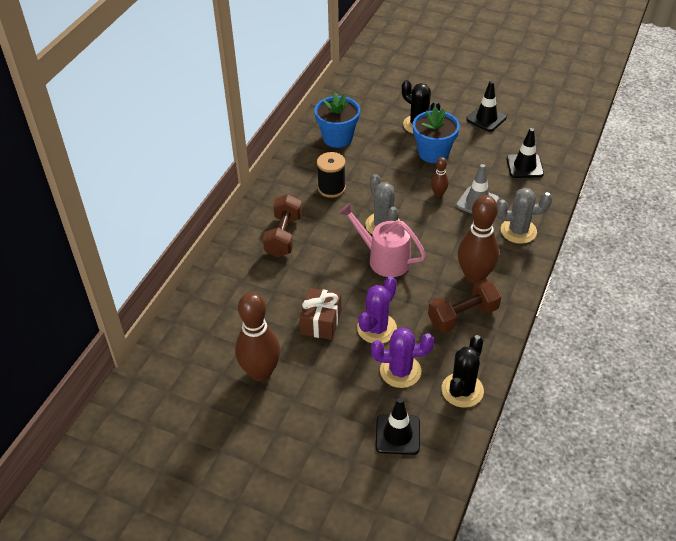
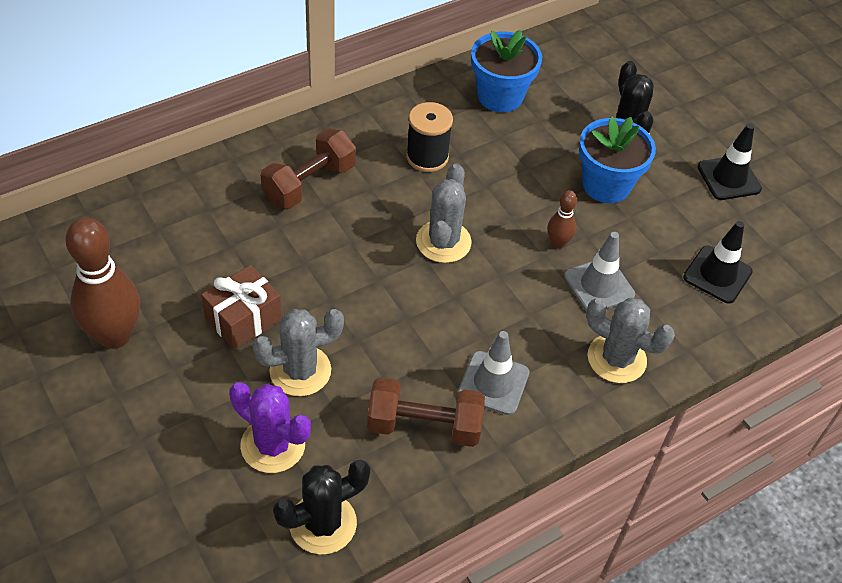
camera: 30 degrees right, 5 degrees up
(377, 328) = (300, 371): purple cactus -> grey cactus
(384, 259) = (400, 287): pink watering can -> none
(397, 434) = (187, 524): black traffic cone -> none
(474, 276) = (493, 383): brown bowling pin -> grey traffic cone

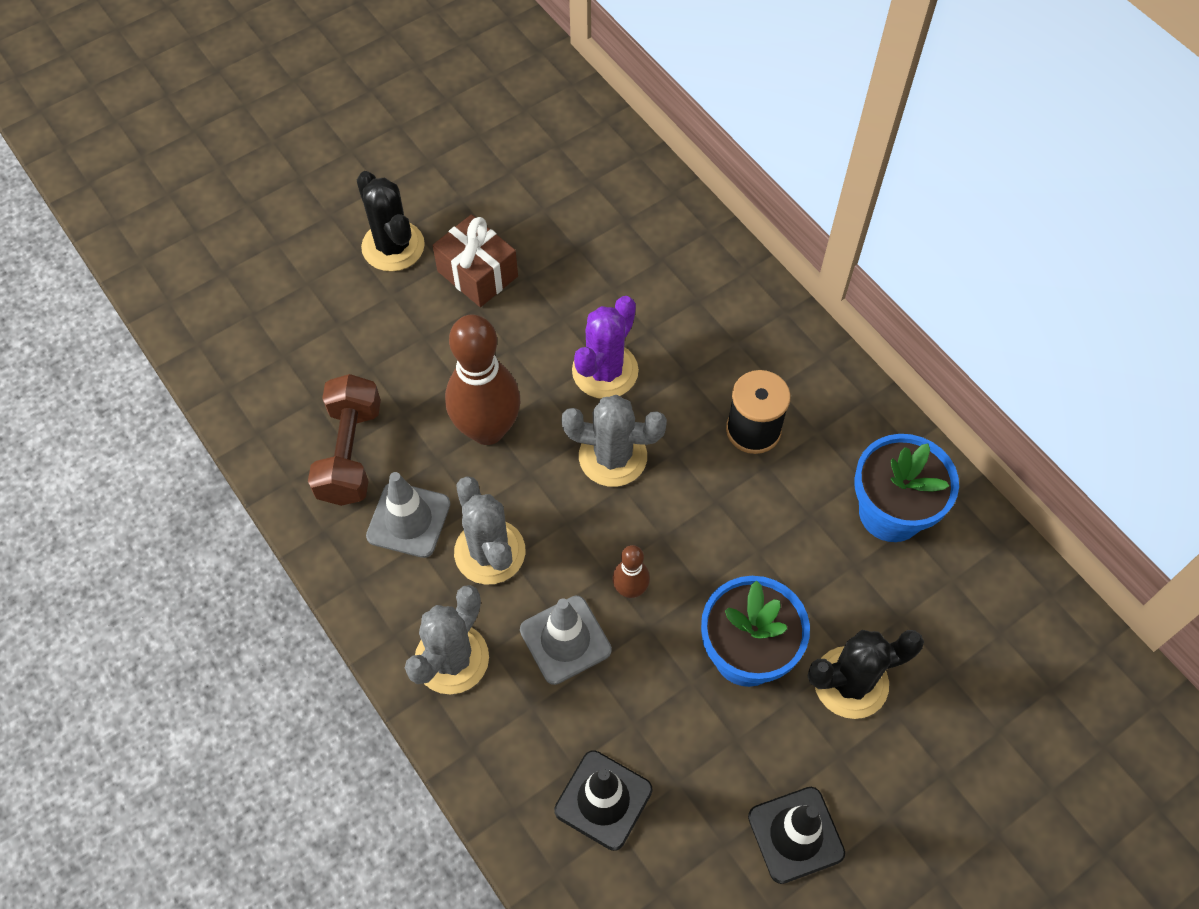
camera: 90 degrees right, 10 degrees up
(114, 335) = (447, 172): brown bowling pin -> brown bowling pin (487, 429)
(273, 445) = (324, 320): purple cactus -> purple cactus (605, 371)
(300, 371) = (415, 332): grey cactus -> grey cactus (490, 552)
(309, 183) = (682, 309): brown dumbbell -> none
(323, 523) = (237, 372): black cactus -> black cactus (393, 246)

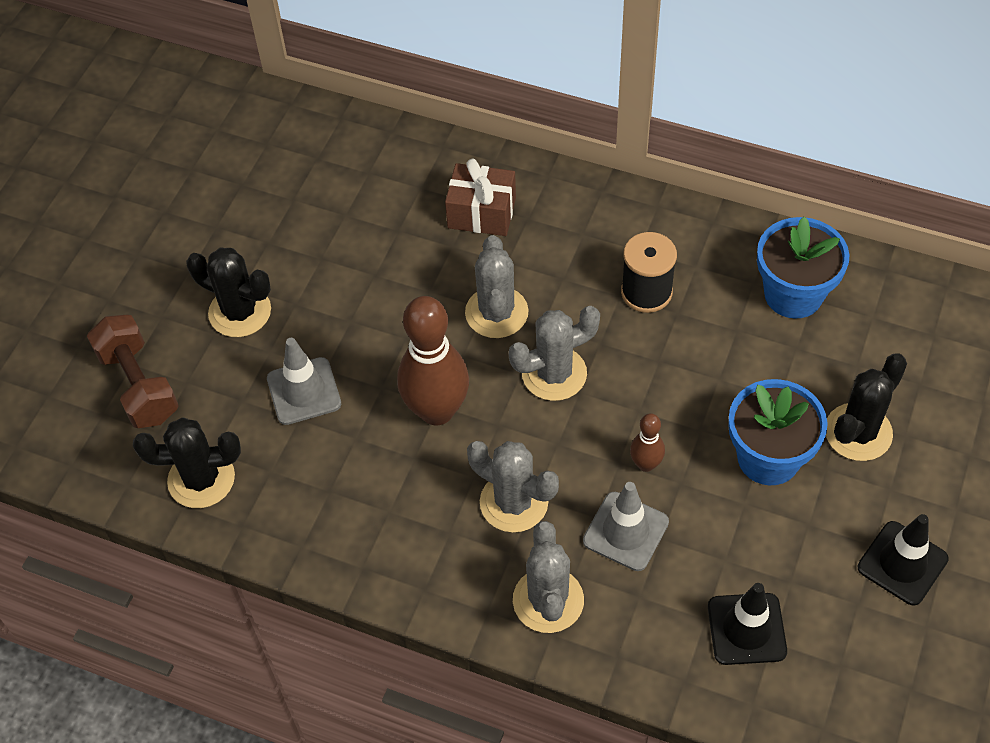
camera: 30 degrees left, 5 degrees down
(256, 373) = (201, 479): none -> black cactus
(350, 453) = (336, 495): brown dumbbell -> brown dumbbell (139, 385)
(408, 520) = (428, 517): grey traffic cone -> grey traffic cone (304, 391)
(477, 274) = (331, 294): brown gift -> brown gift (482, 213)
(605, 371) = (496, 312): purple cactus -> grey cactus

